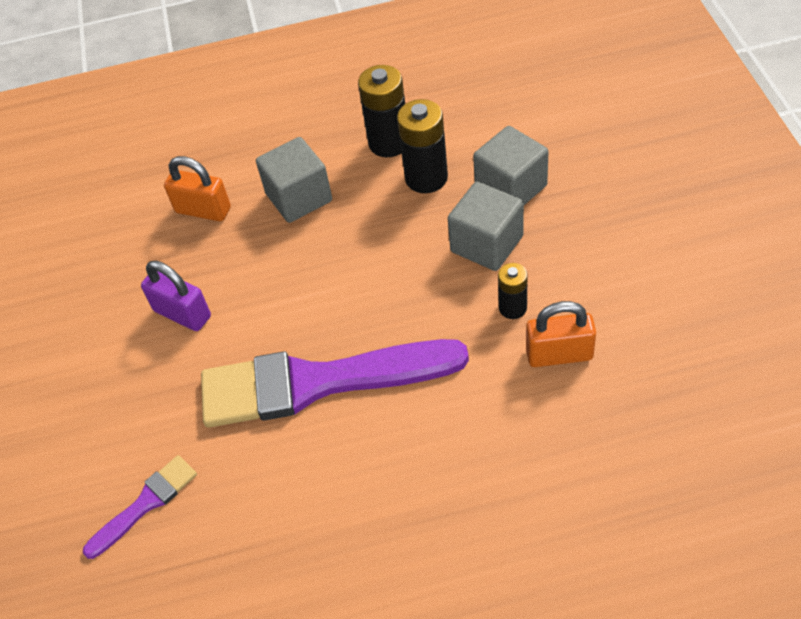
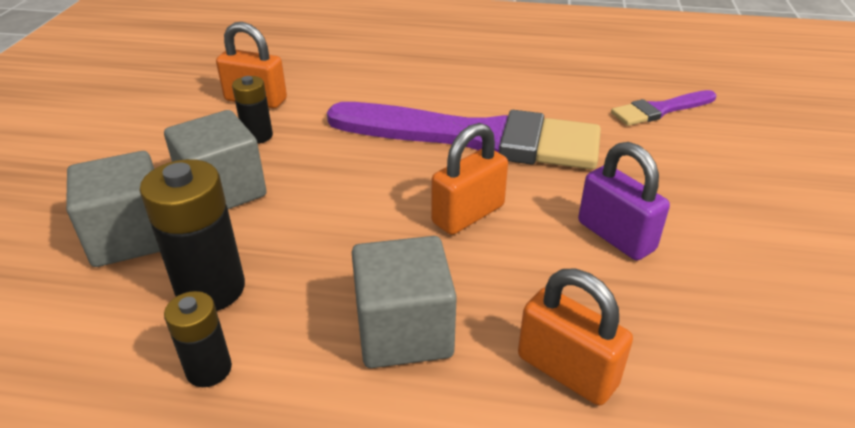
camera: 165 degrees left, 15 degrees down
(293, 293) = (468, 214): none -> orange padlock
(389, 143) = (209, 369): black battery -> black battery, size x0.59

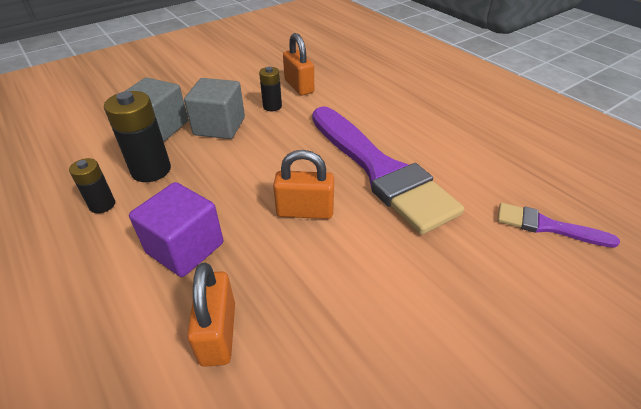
camera: 45 degrees right, 5 degrees up
(404, 331) = (185, 248): grey cube -> purple cube
(615, 236) = (367, 285): purple padlock -> none

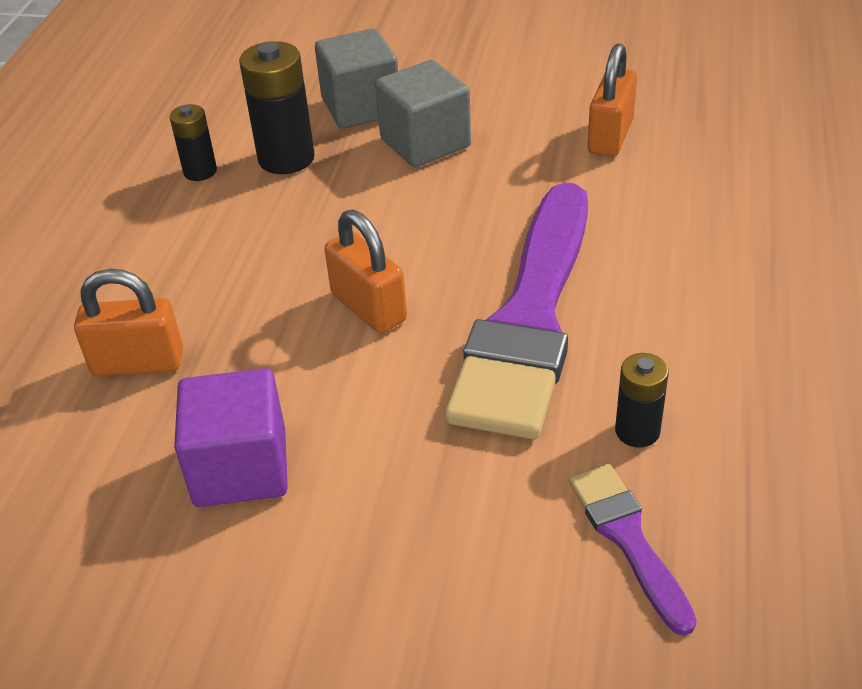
camera: 50 degrees right, 0 degrees up
(185, 248) = (211, 265): purple cube -> purple cube (240, 468)
(218, 333) = (138, 363): orange padlock -> orange padlock turned 45 degrees clockwise
(272, 106) = (528, 149): black battery -> black battery (637, 431)

